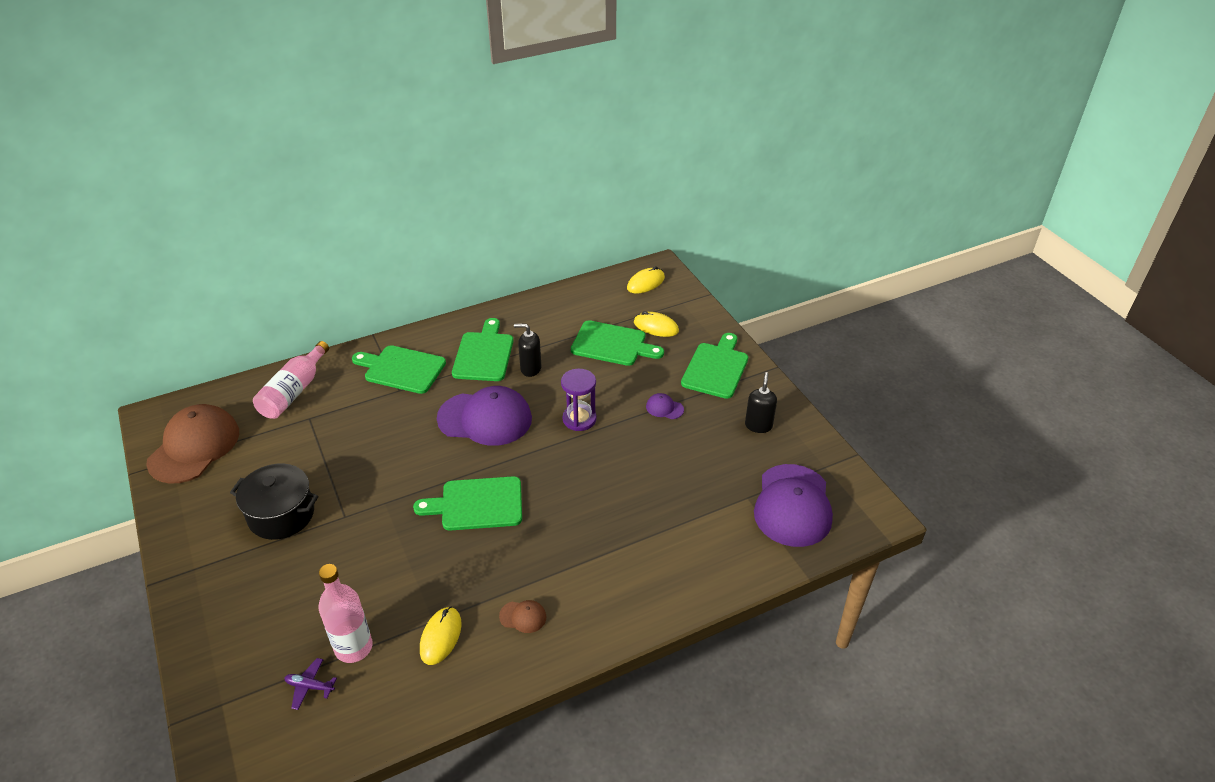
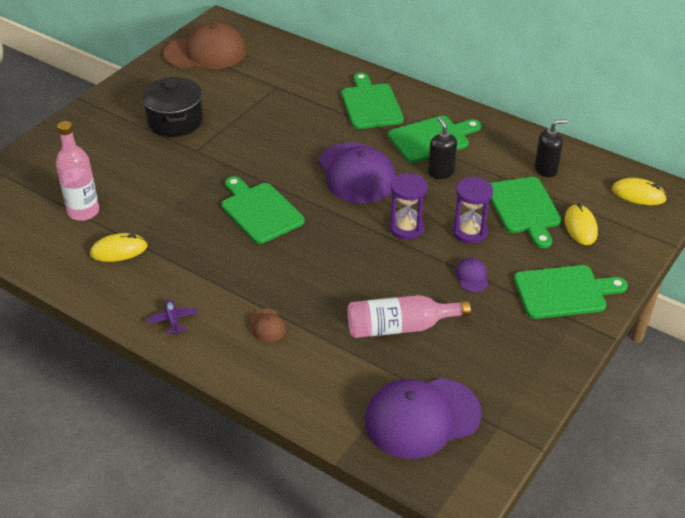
camera: 60 degrees right, 0 degrees up
(294, 391) = (297, 66): pink bottle -> pink bottle (400, 327)
(310, 686) = (40, 207): purple plane -> purple plane (173, 320)
(523, 616) = (165, 286): brown cap -> brown cap (267, 326)
(614, 385) = (469, 232): none -> purple hourglass
(758, 425) = (511, 353): black soap dispenser -> black soap dispenser (546, 170)

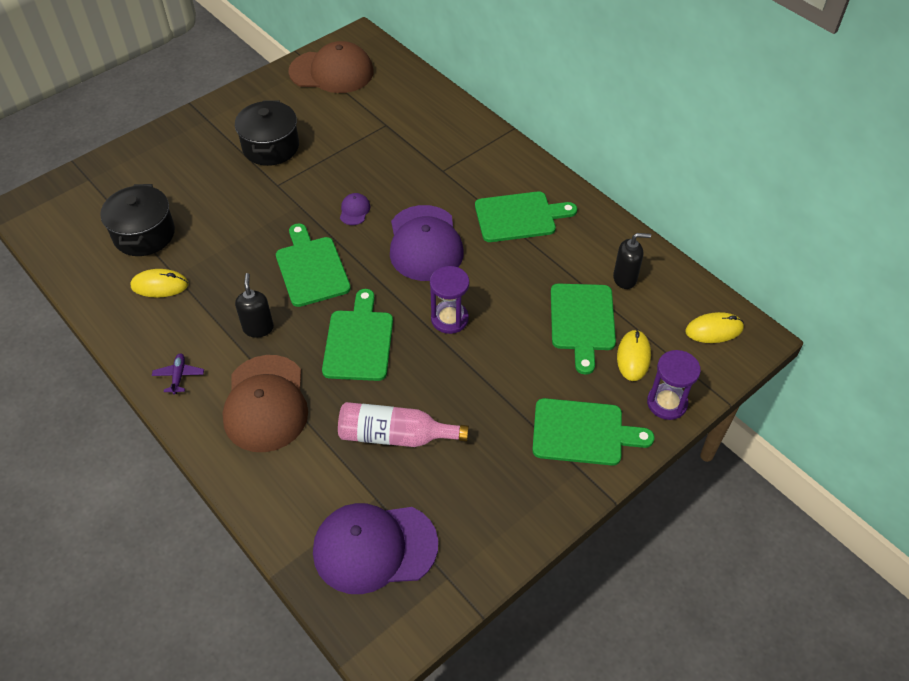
camera: 15 degrees right, 10 degrees up
(83, 212) = (144, 234): pink bottle -> black pot
(267, 326) = (266, 403): brown cap -> brown cap, size x2.43
(370, 104) = (472, 163): green cutting board -> green cutting board (359, 341)
(441, 172) = (512, 259): black soap dispenser -> black soap dispenser (258, 328)
(469, 232) = (513, 337): purple hourglass -> purple hourglass (667, 403)
(472, 276) = (493, 392): purple cap -> purple cap (354, 210)
(638, 194) = (714, 330): yellow mouse -> yellow mouse turned 45 degrees counterclockwise

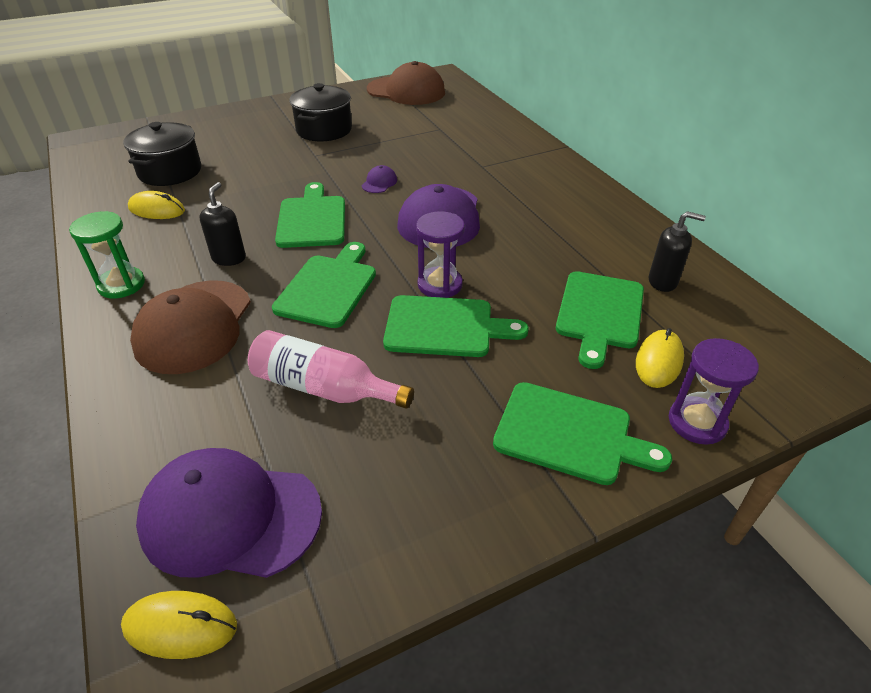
camera: 15 degrees right, 10 degrees down
(179, 376) = (121, 285): purple plane -> green hourglass
(519, 217) = (551, 211): green cutting board -> green cutting board (445, 327)
(714, 330) = (775, 352): yellow mouse -> yellow mouse (180, 626)

